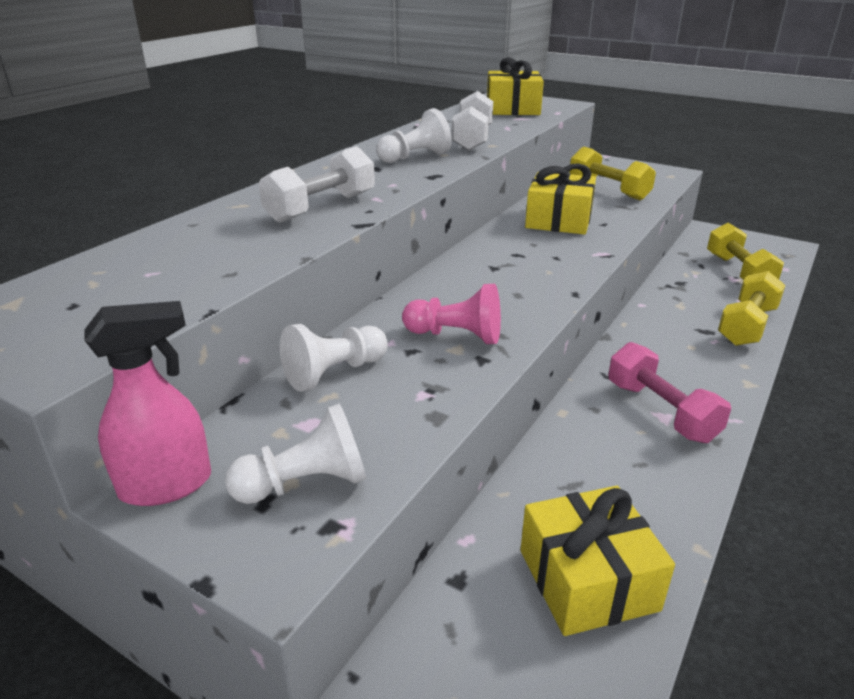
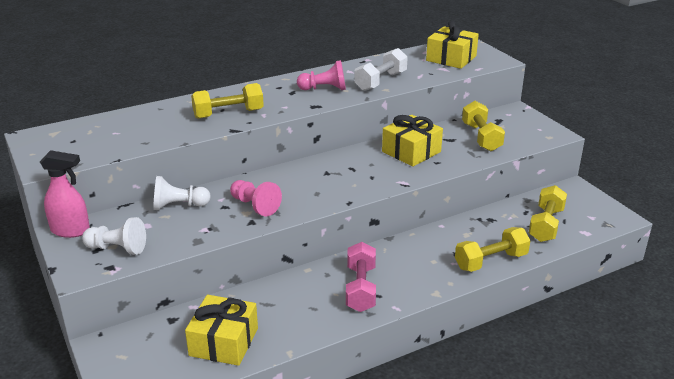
camera: 30 degrees right, 0 degrees up
(321, 207) = (228, 114): white dumbbell -> yellow dumbbell
(415, 157) = (324, 89): white pawn -> pink pawn

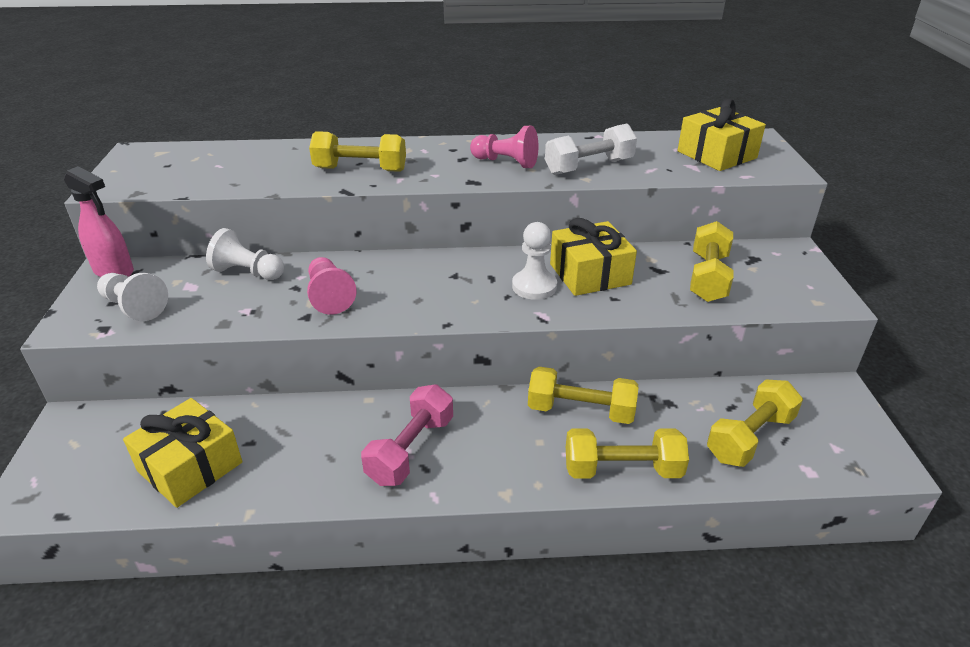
camera: 25 degrees right, 5 degrees up
(383, 167) = (534, 286): none -> white pawn
(444, 238) = (580, 411): none -> yellow dumbbell

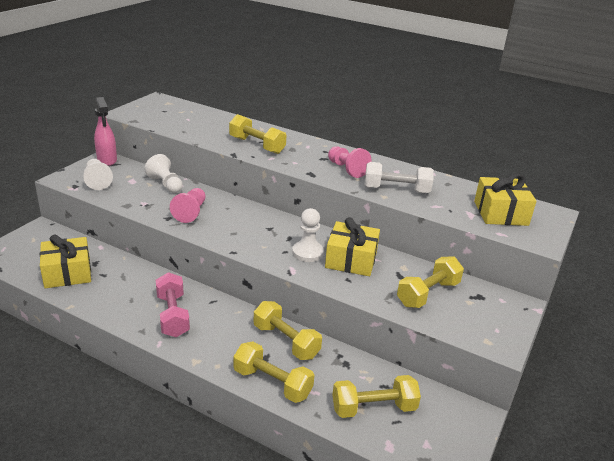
camera: 30 degrees right, 5 degrees down
(411, 449) = (172, 315): pink dumbbell -> pink dumbbell turned 75 degrees counterclockwise

